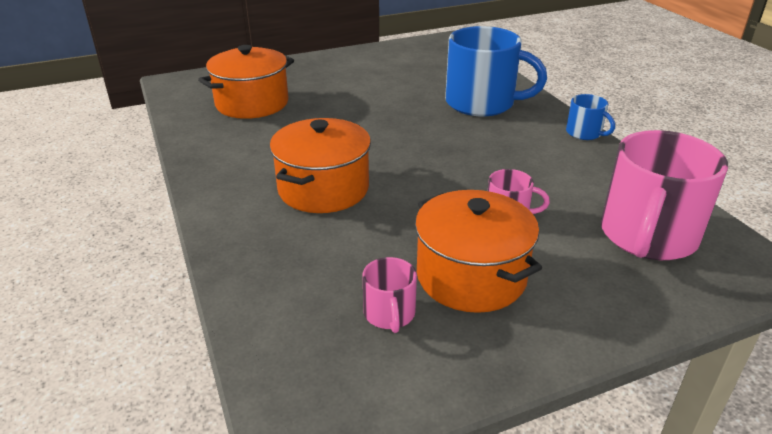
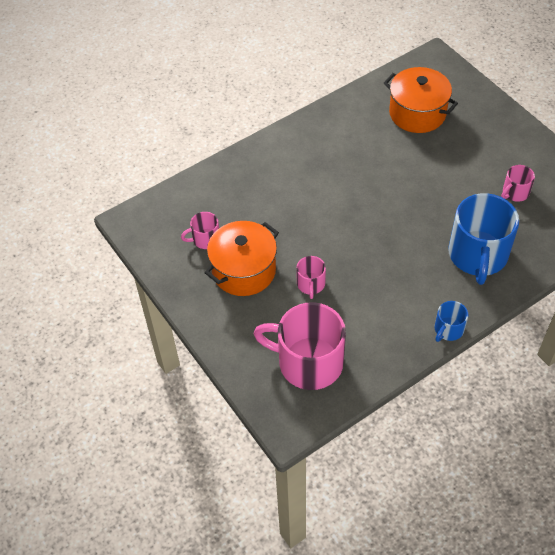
camera: 80 degrees right, 20 degrees up
(323, 189) = (313, 184): orange pot -> none
(403, 74) = (515, 192): none -> pink mug

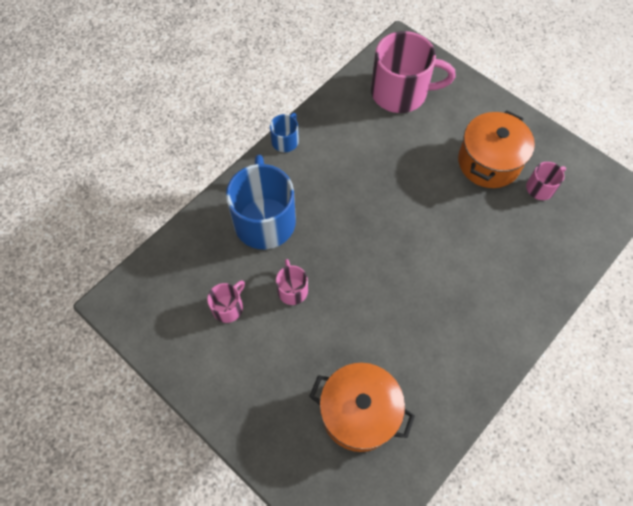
camera: 165 degrees right, 10 degrees up
(311, 284) = (421, 160): pink mug -> pink mug (292, 289)

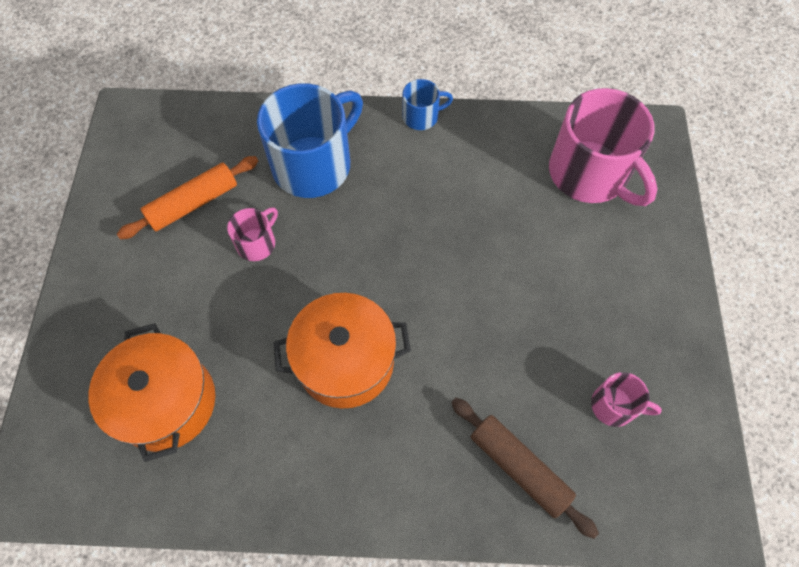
camera: 50 degrees right, 0 degrees up
(228, 307) = (193, 203): pink mug -> orange rolling pin
(488, 162) = (591, 324): orange pot -> orange pot (345, 362)
(540, 256) = (519, 467): none -> brown rolling pin

